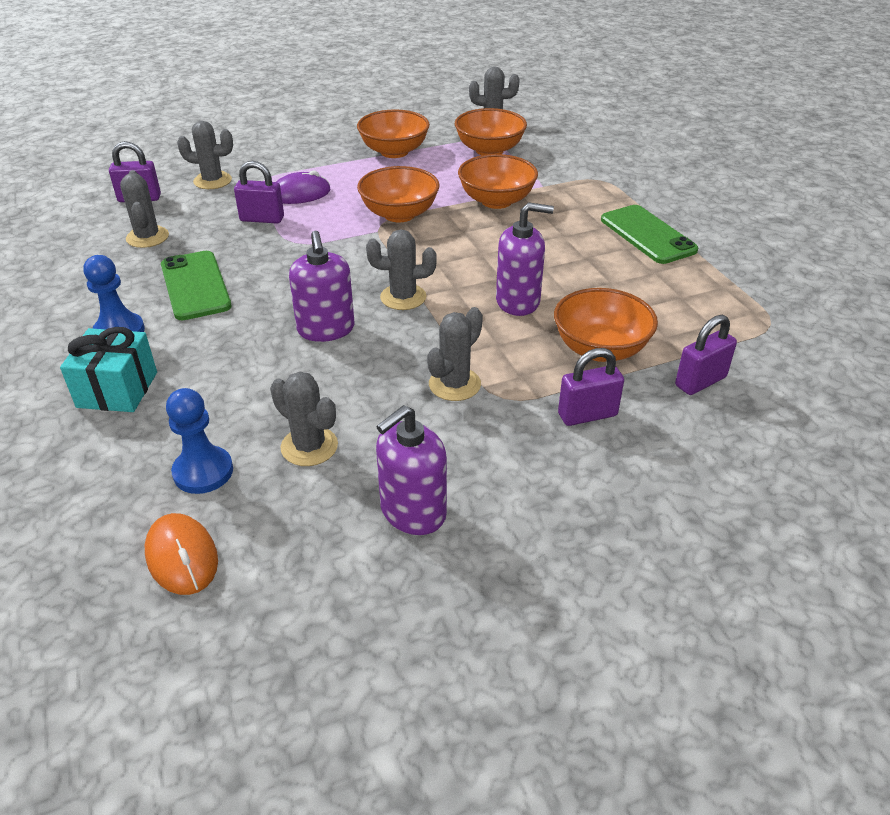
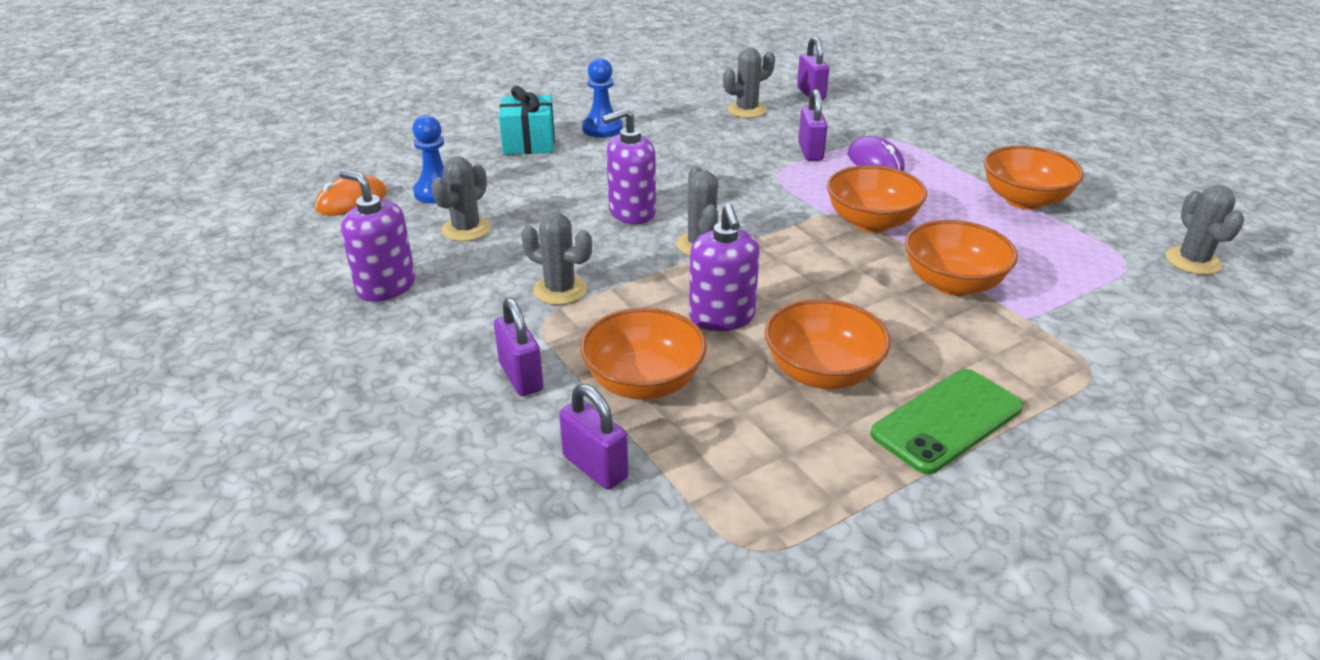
camera: 80 degrees right, 5 degrees down
(195, 286) = (679, 144): green phone -> none
(212, 181) = (868, 116): grey cactus -> none
(489, 150) = (1096, 266): orange bowl -> orange bowl (822, 373)

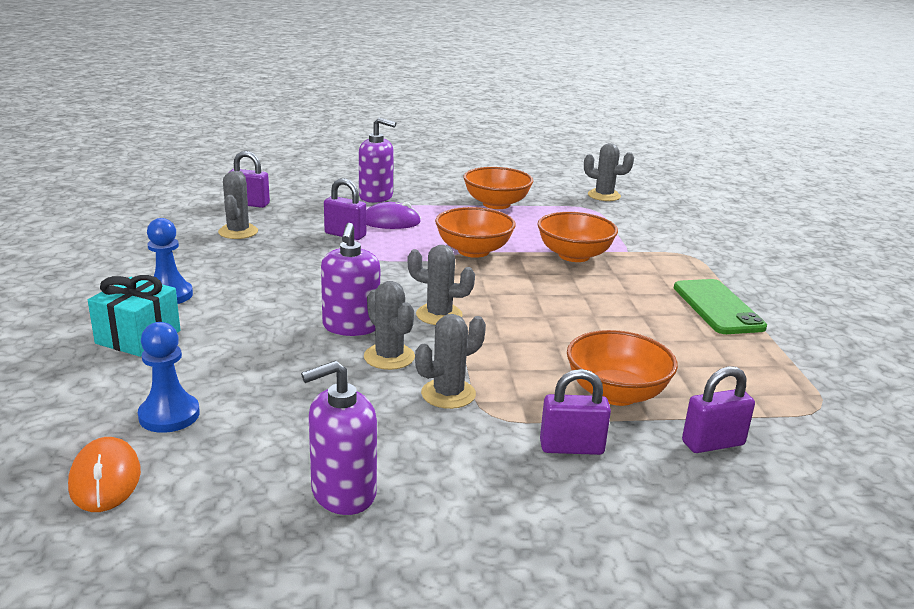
camera: 65 degrees left, 10 degrees down
(466, 229) = (278, 416): grey cactus -> grey cactus (389, 357)
(722, 317) = (551, 338): purple soap dispenser -> purple soap dispenser (376, 197)
(822, 373) = (646, 326): orange bowl -> none

